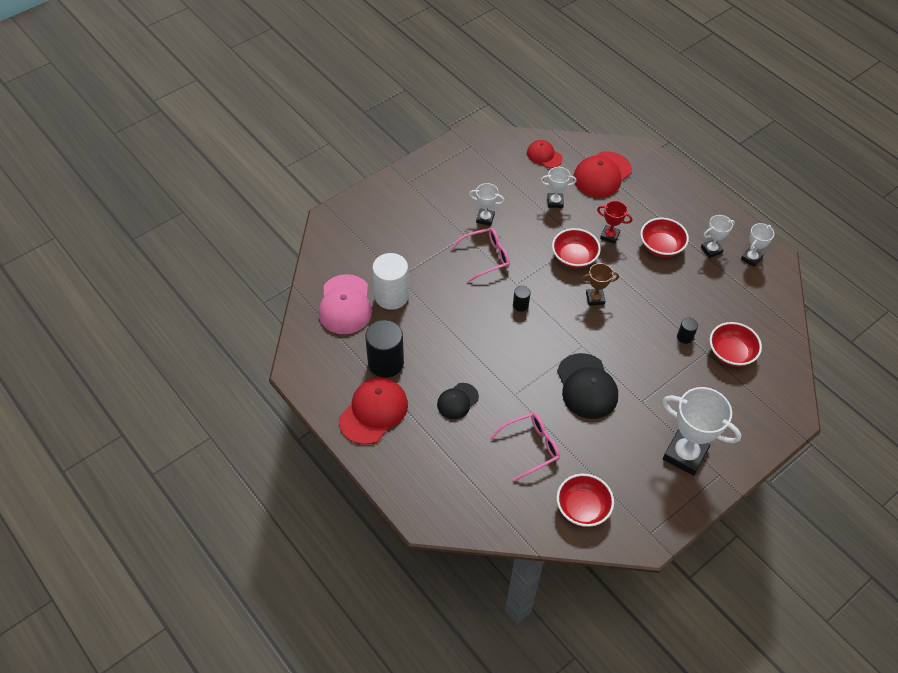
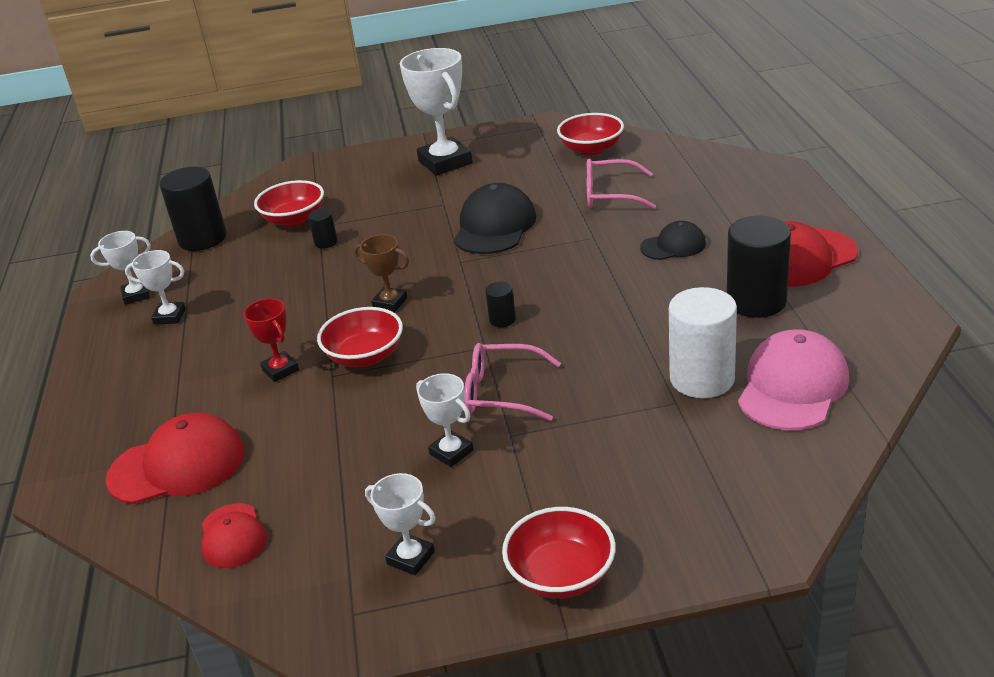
camera: 145 degrees left, 20 degrees down
(555, 202) = (306, 444): white trophy -> white trophy (411, 558)
(661, 246) = (227, 337): red bowl -> red bowl (561, 575)
(771, 316) = (202, 239): none -> black cylinder

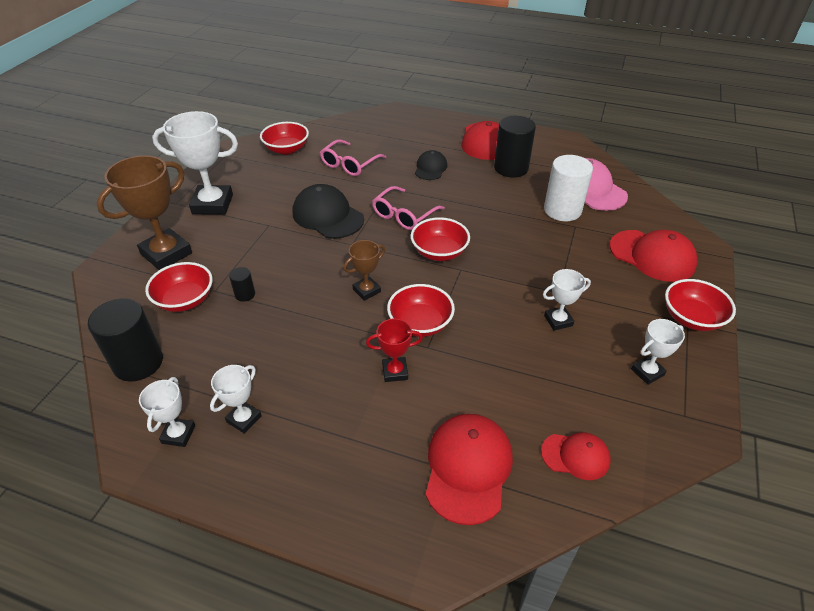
camera: 65 degrees left, 10 degrees up
(348, 180) = (166, 253): none -> brown trophy
(501, 392) = (515, 280): pink glasses -> pink glasses (403, 215)
(502, 320) = (439, 252): black cylinder -> red bowl
(679, 496) = (652, 256): none -> red cap

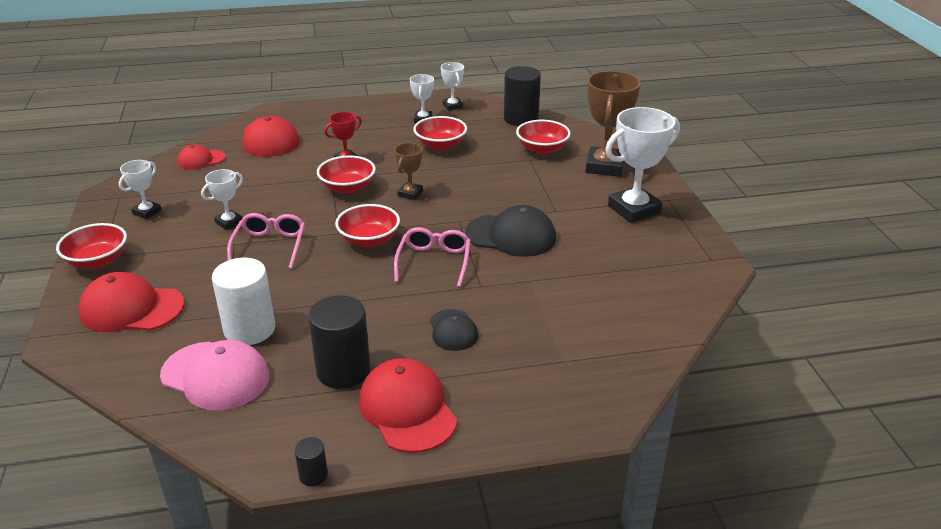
camera: 150 degrees right, 10 degrees down
(245, 294) = (503, 164): black cylinder -> black cylinder (313, 475)
(286, 149) = (658, 291): red bowl -> red bowl (440, 145)
(349, 164) = (558, 298): pink glasses -> pink glasses (270, 246)

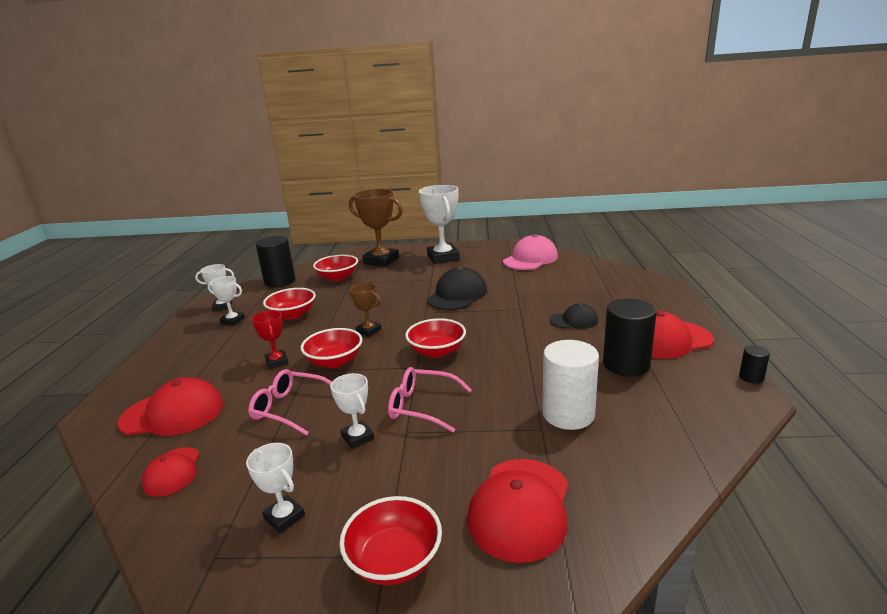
camera: 75 degrees left, 10 degrees down
(215, 376) = (641, 432): pink cap -> pink cap (530, 259)
(434, 261) = (482, 324): pink glasses -> pink glasses (290, 408)

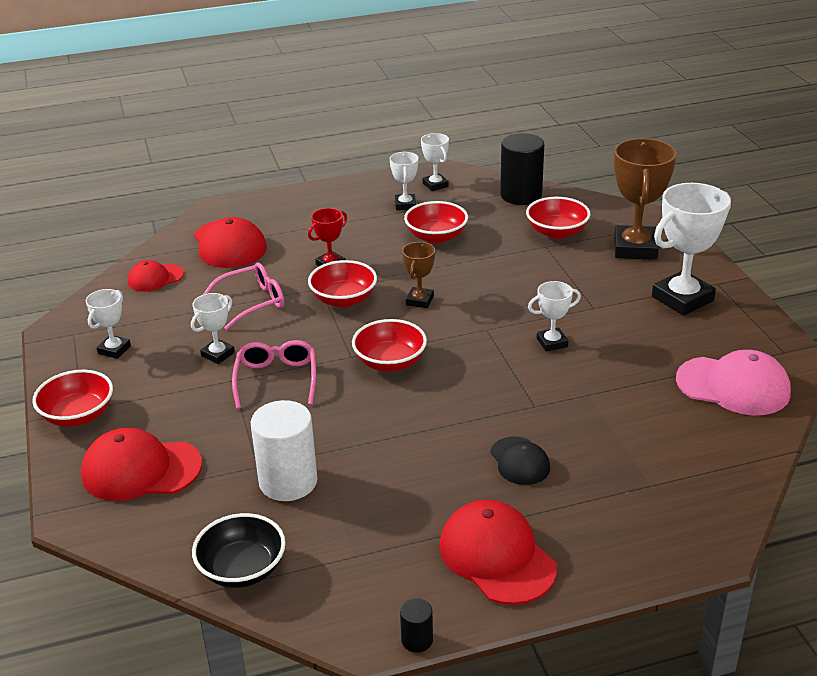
camera: 70 degrees right, 10 degrees up
(290, 408) = (252, 302): pink glasses -> pink glasses turned 60 degrees clockwise
(457, 295) = (552, 342): black cap -> white trophy
(626, 365) = (411, 520): black cylinder -> none
(679, 450) = (242, 569): none -> black bowl

